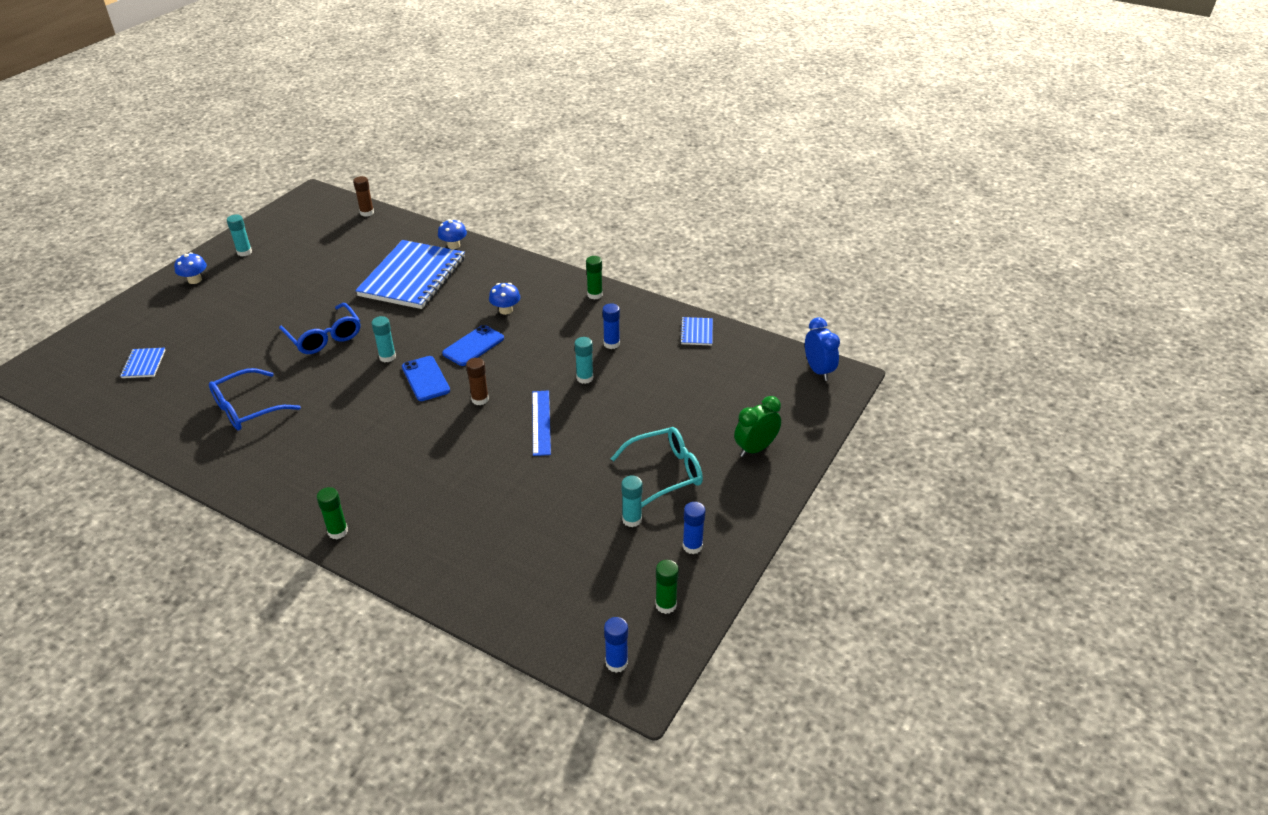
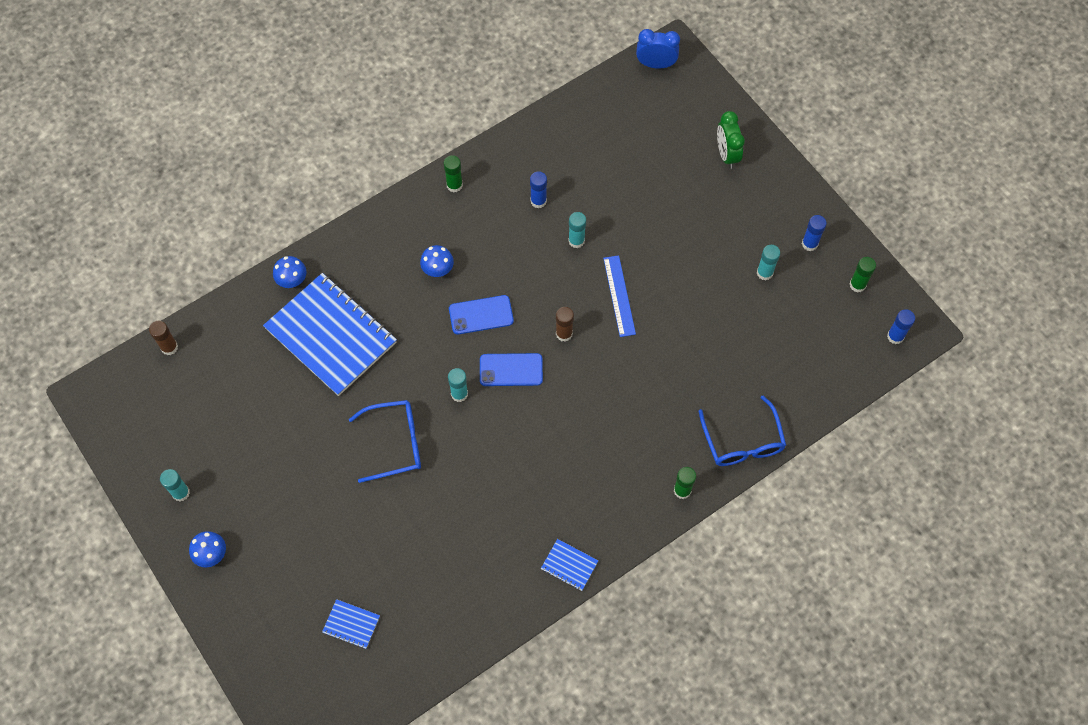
camera: 65 degrees left, 25 degrees up
(247, 408) = (478, 535): blue glasses -> blue glasses (742, 441)
(473, 346) = (481, 315): blue phone -> blue phone turned 75 degrees counterclockwise
(541, 422) = (619, 296): blue ruler -> blue ruler turned 60 degrees clockwise
(665, 472) = (724, 228): turquoise glasses -> none
(696, 332) = (557, 128): blue notebook -> blue notebook (569, 565)

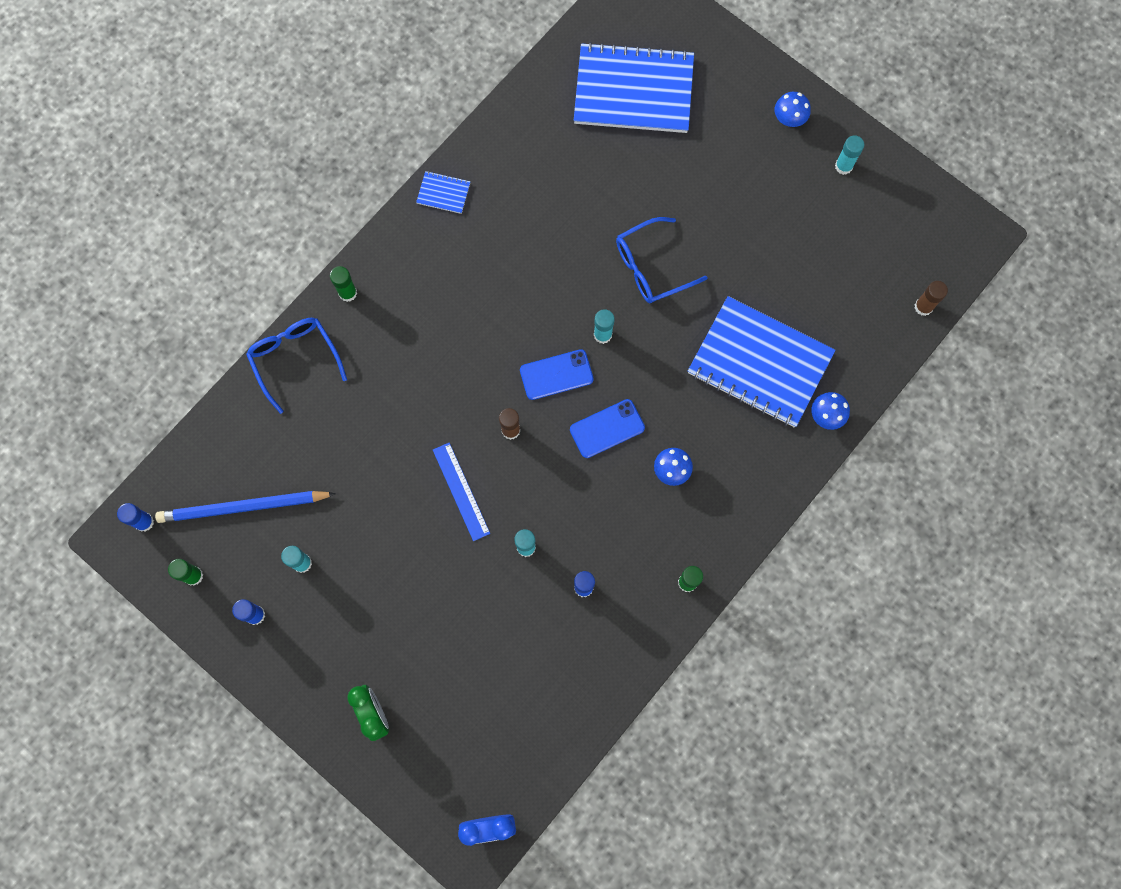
camera: 165 degrees right, 10 degrees up
(351, 624) = (633, 91): blue notebook -> blue notebook, size x2.48
(807, 327) = (244, 507): none -> blue pencil

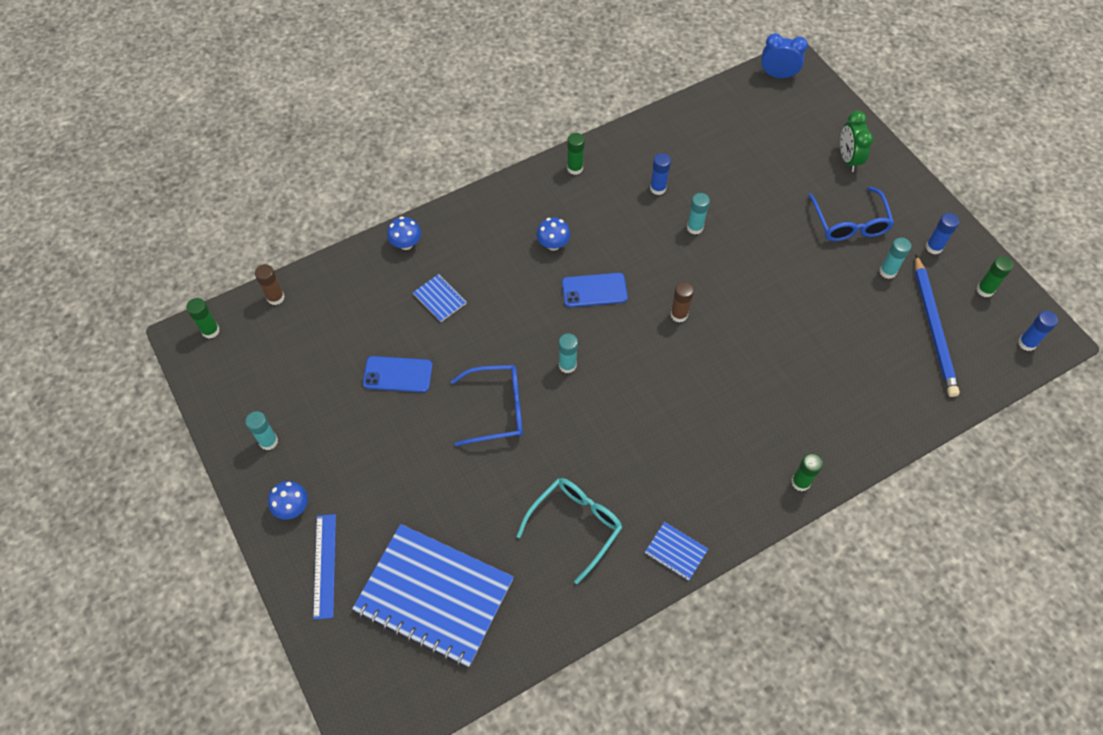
camera: 160 degrees left, 15 degrees down
(244, 507) = (933, 327): blue pencil -> blue pencil turned 75 degrees clockwise
(294, 359) = (866, 436): blue glasses -> blue glasses (849, 223)
(461, 491) = (737, 282): blue ruler -> blue ruler (325, 565)
(538, 186) = (575, 525): none -> turquoise glasses
(556, 374) = (622, 346): blue phone -> blue phone (398, 374)
(760, 363) = (440, 299): blue notebook -> blue notebook, size x0.40
(964, 250) = (210, 331): none -> green glue stick

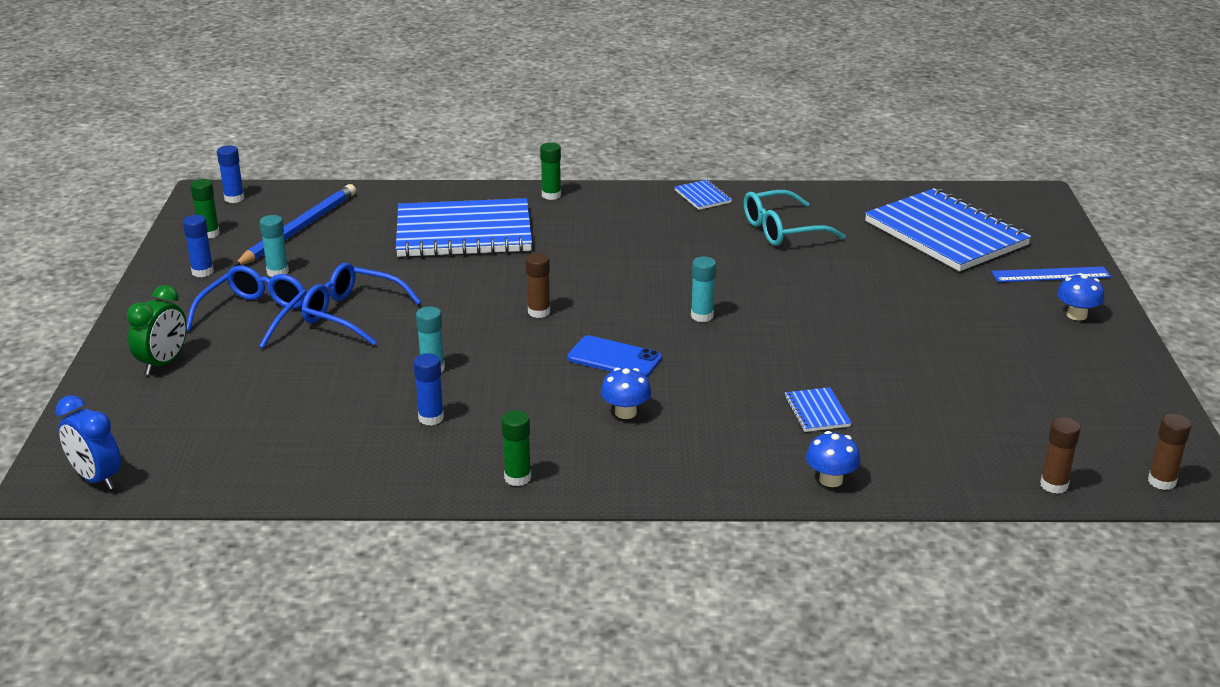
camera: 150 degrees left, 30 degrees down
(210, 331) = (1161, 481): green glue stick -> brown glue stick
(268, 441) = (1094, 365): turquoise glue stick -> none
(325, 565) = (1050, 274): blue ruler -> blue ruler turned 60 degrees clockwise
(398, 374) = (910, 367): blue phone -> none
(497, 409) = (807, 311): blue glasses -> blue glasses (352, 314)
(816, 387) = (464, 232): none -> blue notebook

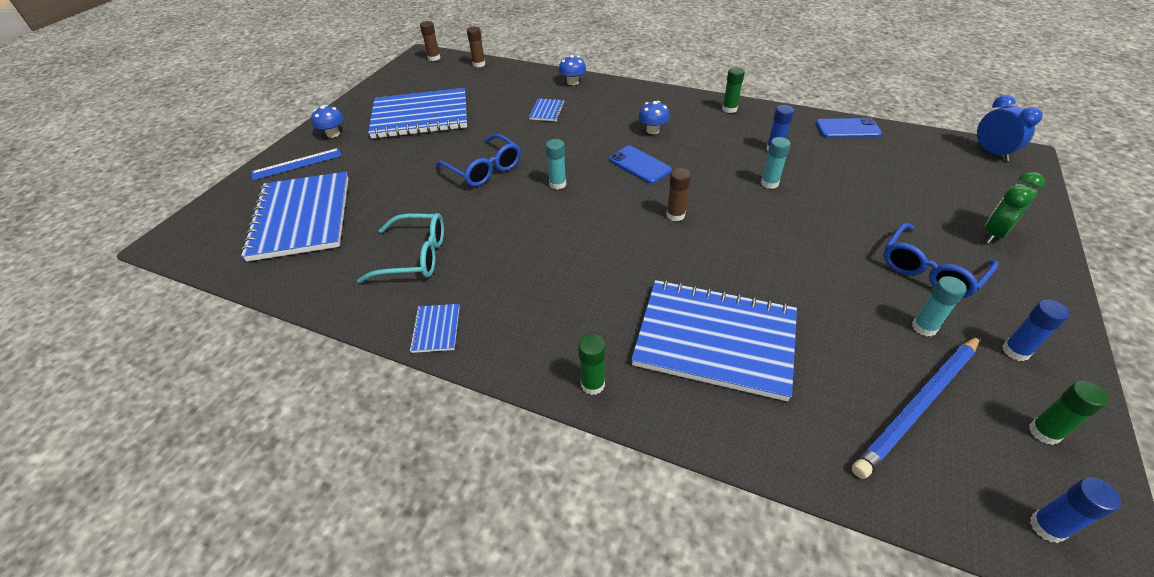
camera: 155 degrees left, 15 degrees up
(314, 478) = (847, 129): none -> blue phone
(352, 314) = (836, 250): blue glasses -> blue glasses (484, 169)
(999, 363) = (420, 116): none -> blue notebook
(1050, 274) = (297, 164): blue ruler -> blue ruler turned 45 degrees counterclockwise

